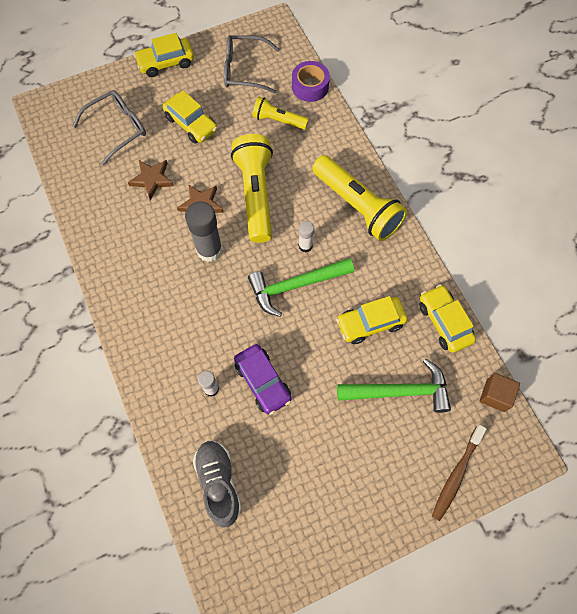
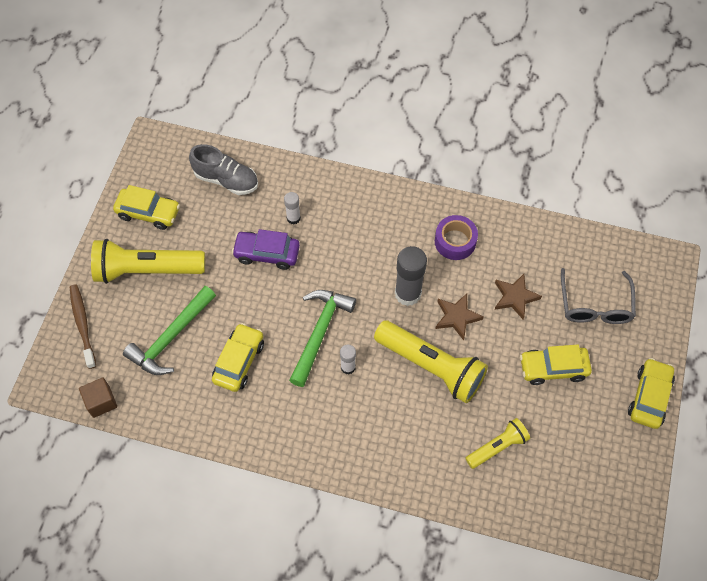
camera: 130 degrees right, 5 degrees down
(244, 70) = (585, 462): grey glasses -> none
(310, 86) = (516, 509): purple tape -> purple tape (455, 241)
(357, 206) = (348, 440): yellow flashlight -> yellow flashlight (146, 270)
(444, 322) = (187, 417): yellow car -> yellow car (148, 213)

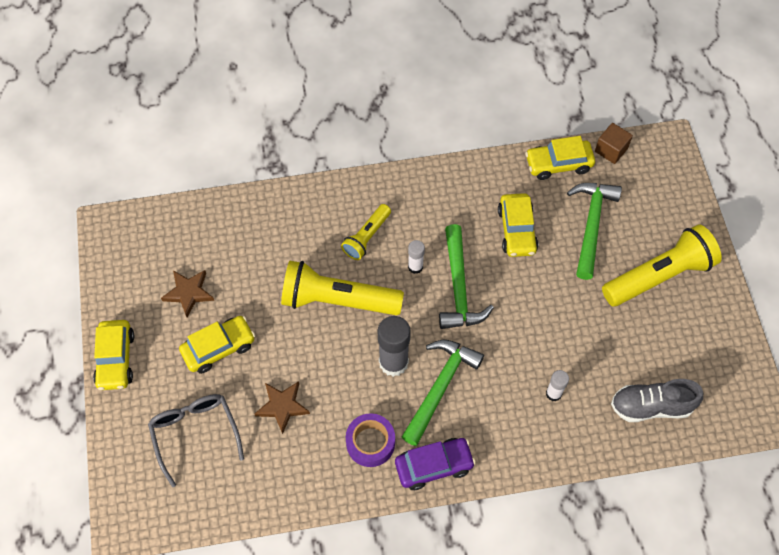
camera: 155 degrees right, 0 degrees up
(82, 324) = (677, 203): brown toothbrush -> none
(148, 213) = (702, 333): yellow car -> yellow car (558, 164)
(267, 253) = (556, 343): purple car -> purple car (434, 466)
(379, 259) = (440, 387): none -> green hammer
(456, 317) = (333, 359): brown star -> brown star (189, 293)
(497, 447) = (247, 254): yellow flashlight -> yellow flashlight (366, 237)

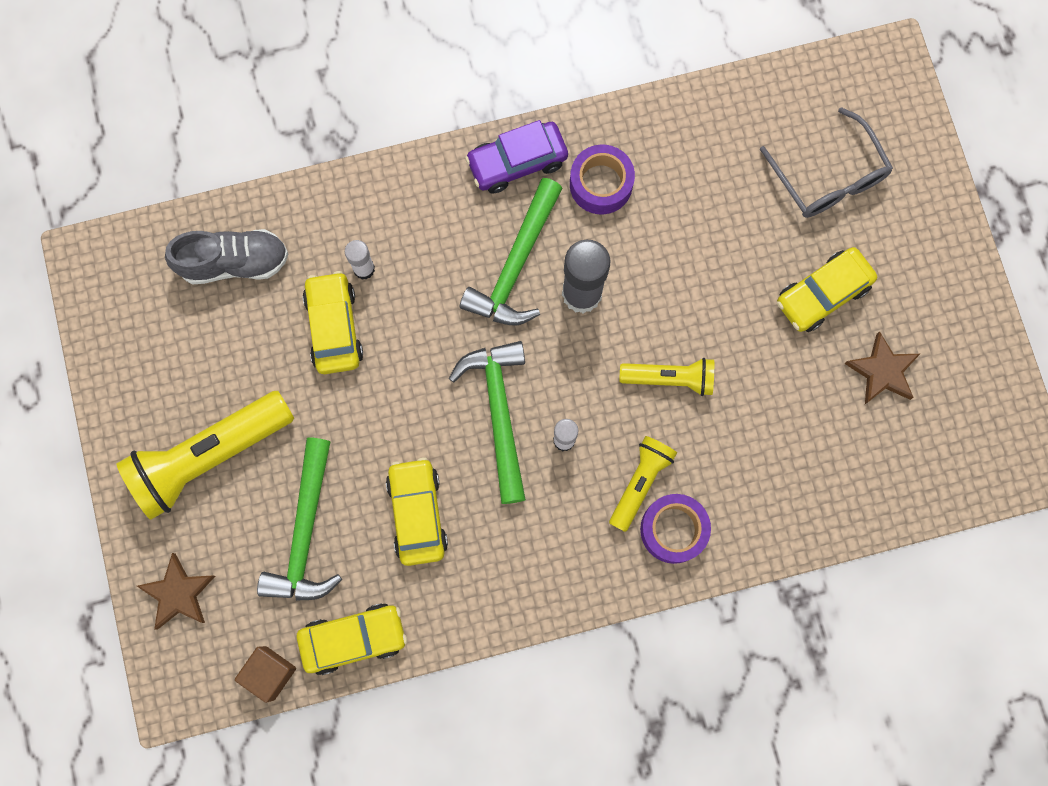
camera: 175 degrees right, 15 degrees up
(116, 359) = (958, 266): yellow car -> yellow car (334, 327)
(282, 406) = (722, 221): brown star -> brown star (178, 593)
(337, 300) = (670, 378): yellow flashlight -> yellow flashlight, size x0.56
(348, 208) = (673, 530): none -> purple tape

